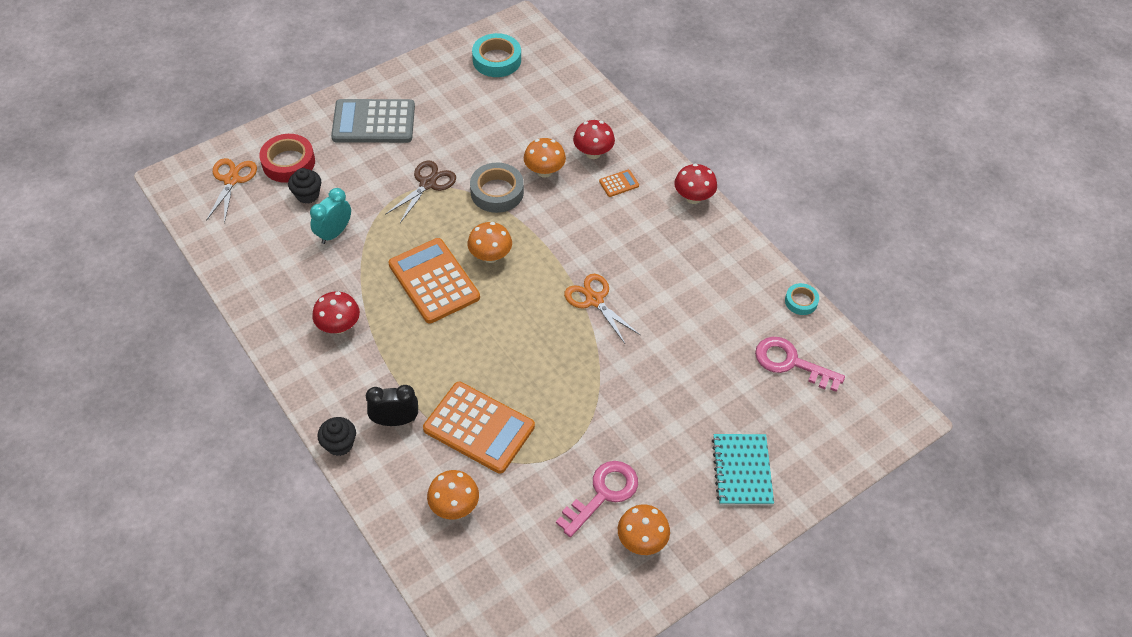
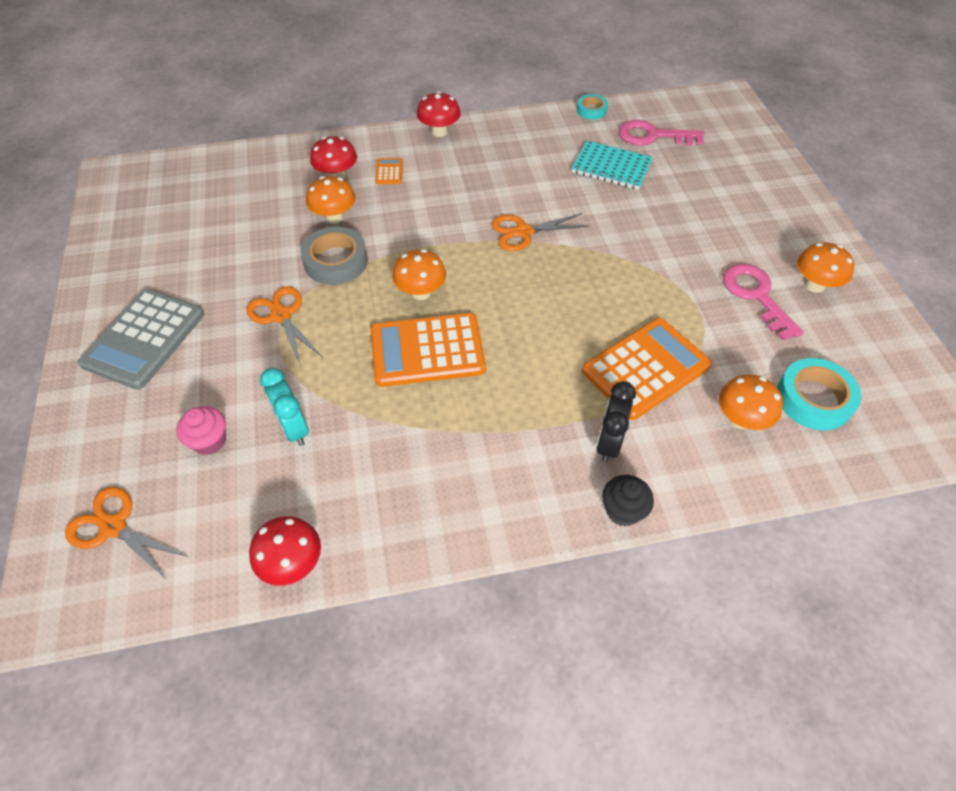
camera: 65 degrees left, 0 degrees up
(288, 162) = (137, 448): red tape -> none
(307, 195) = (209, 441): black cupcake -> pink cupcake
(339, 326) = (444, 463): red mushroom -> red mushroom (292, 563)
(428, 183) = (281, 315): brown scissors -> orange scissors
(497, 60) = (147, 206): turquoise tape -> turquoise tape (814, 399)
(742, 471) = (755, 199): turquoise notebook -> turquoise notebook (611, 167)
(791, 363) = (653, 136): pink key -> pink key turned 45 degrees clockwise

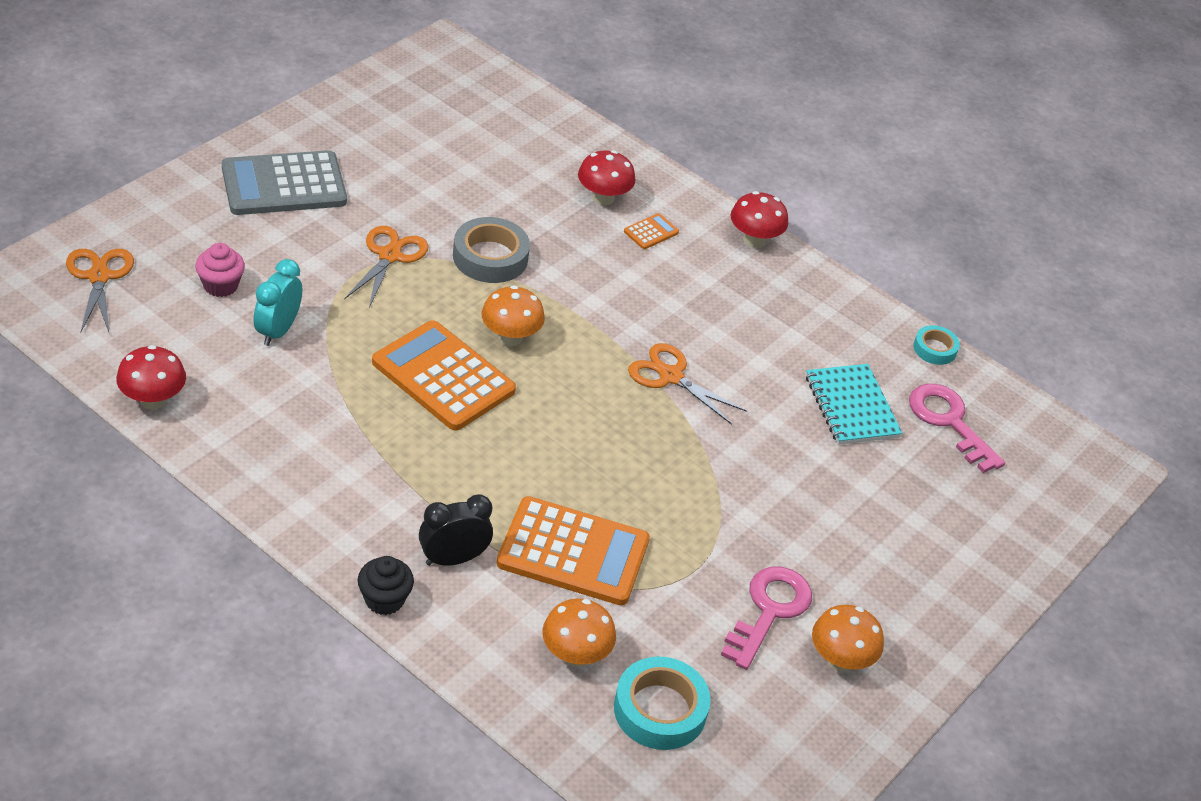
camera: 45 degrees right, 10 degrees down
(334, 217) = (546, 226): orange mushroom -> none

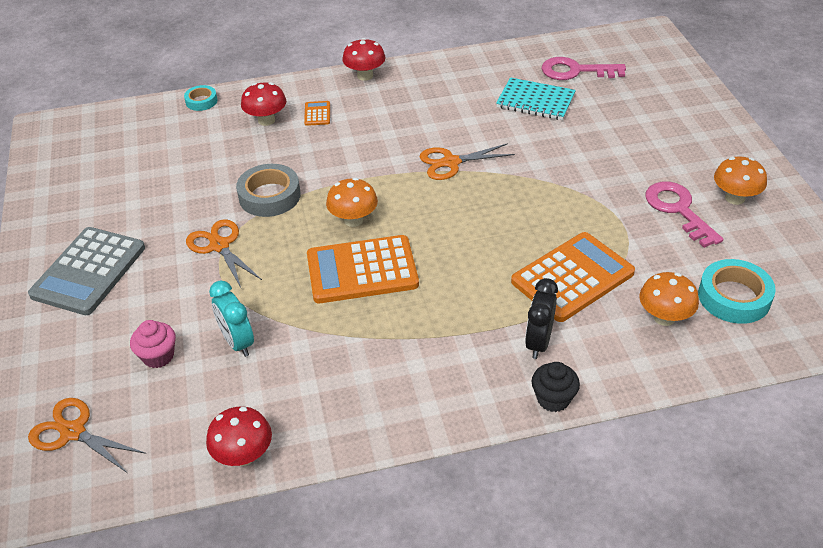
camera: 45 degrees left, 0 degrees up
(934, 349) = (514, 50): turquoise tape -> turquoise tape (201, 101)

